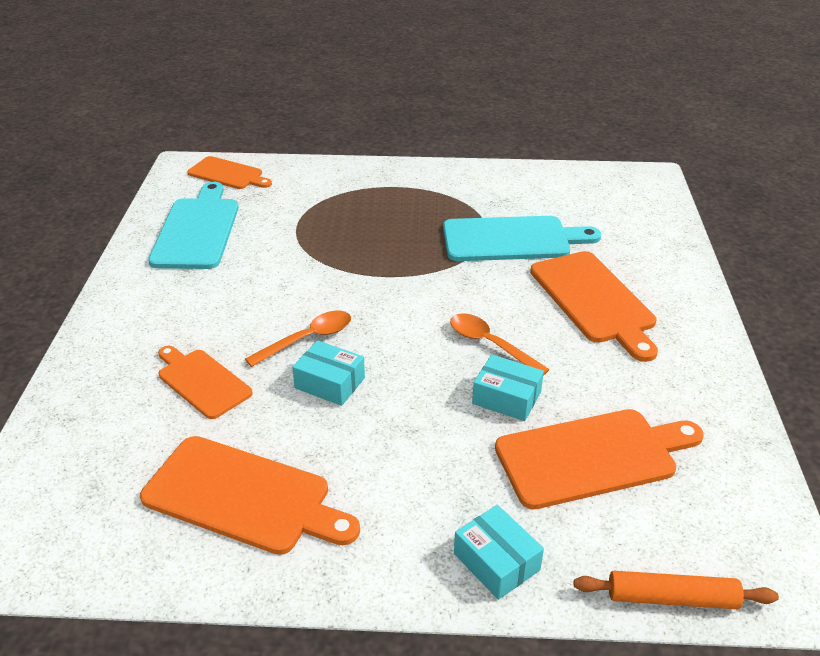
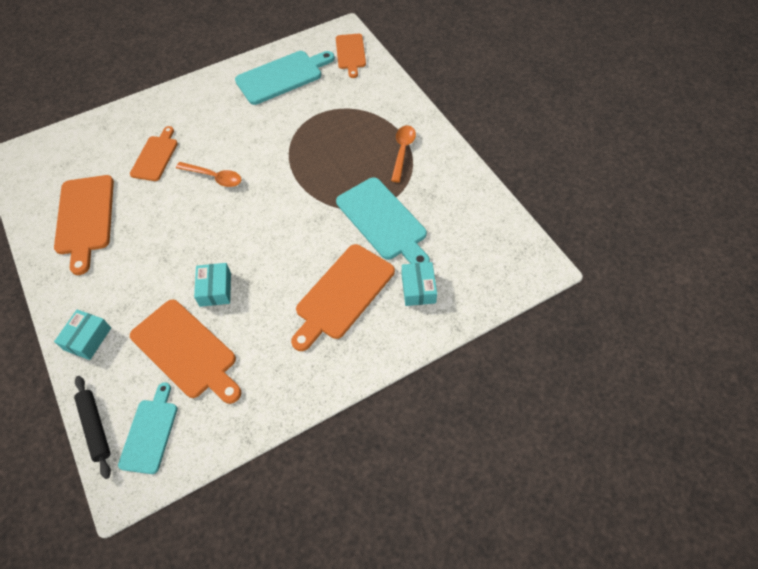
camera: 60 degrees right, 20 degrees up
(330, 383) = (183, 206): turquoise box -> turquoise box (418, 288)
(490, 344) = (260, 260): orange spoon -> orange spoon (402, 151)
(672, 598) = (95, 427): orange rolling pin -> black rolling pin
(710, 535) = (150, 432): none -> turquoise cutting board

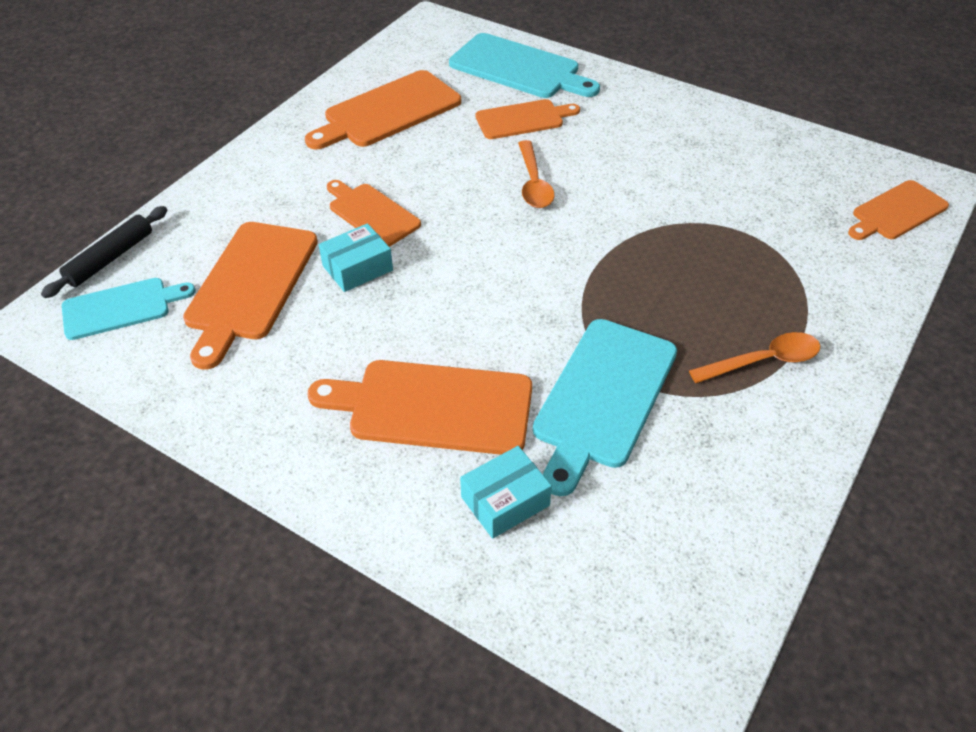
camera: 60 degrees right, 10 degrees down
(87, 339) = (224, 194): turquoise box -> none
(174, 264) = (371, 213): none -> orange cutting board
(282, 76) = (770, 164): turquoise cutting board -> turquoise cutting board (519, 68)

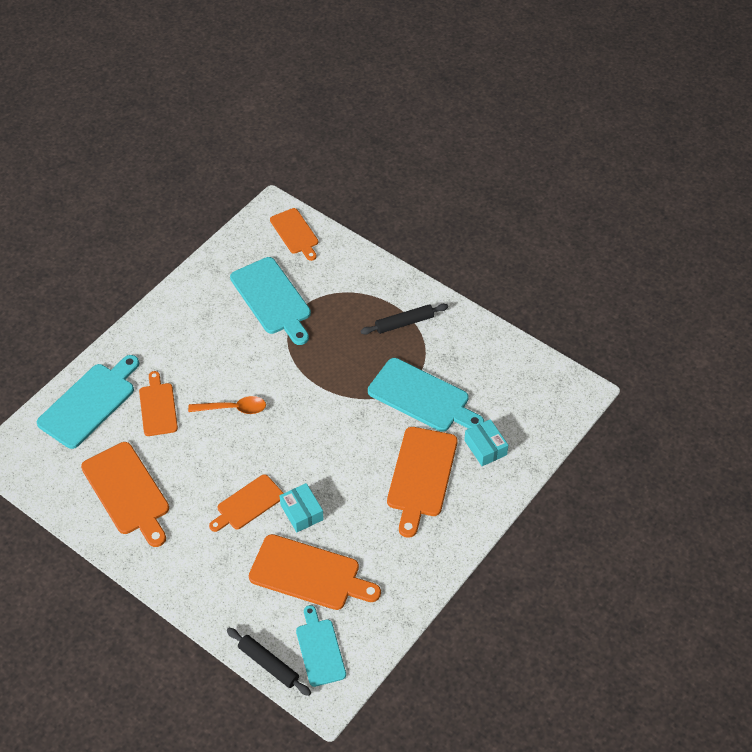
camera: 85 degrees left, 5 degrees up
(749, 201) = (272, 299): none -> turquoise cutting board
(763, 361) = (404, 323): orange spoon -> black rolling pin

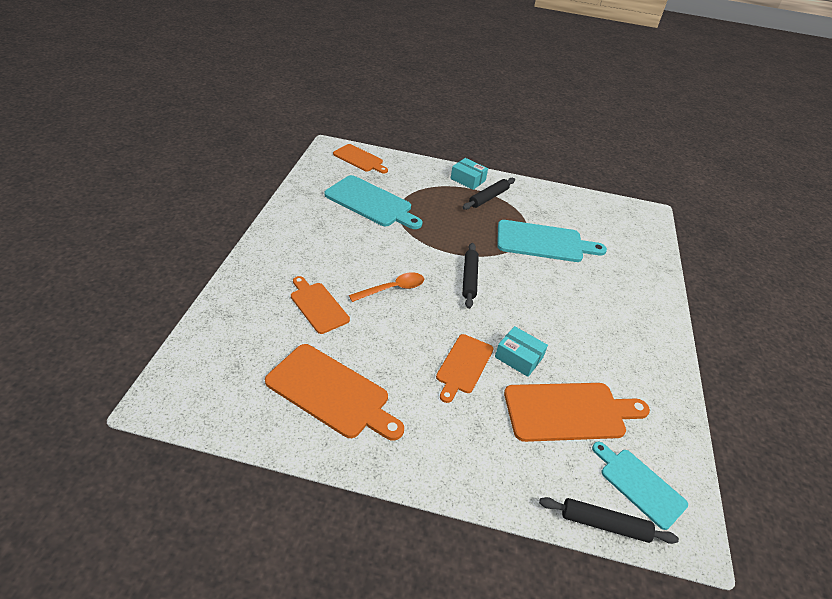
camera: 30 degrees left, 10 degrees down
(89, 403) = (242, 320): turquoise cutting board -> none
(313, 418) = (469, 279): none -> black rolling pin
(421, 476) = (592, 298): orange cutting board -> none
(485, 447) = (620, 264): turquoise box -> turquoise box (468, 179)

